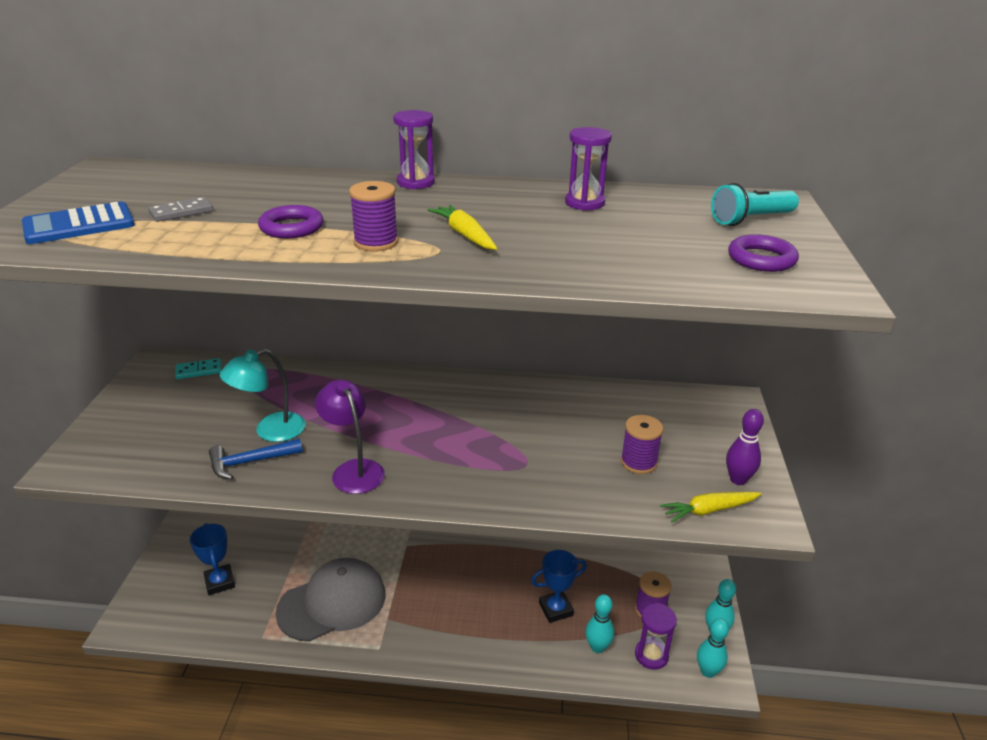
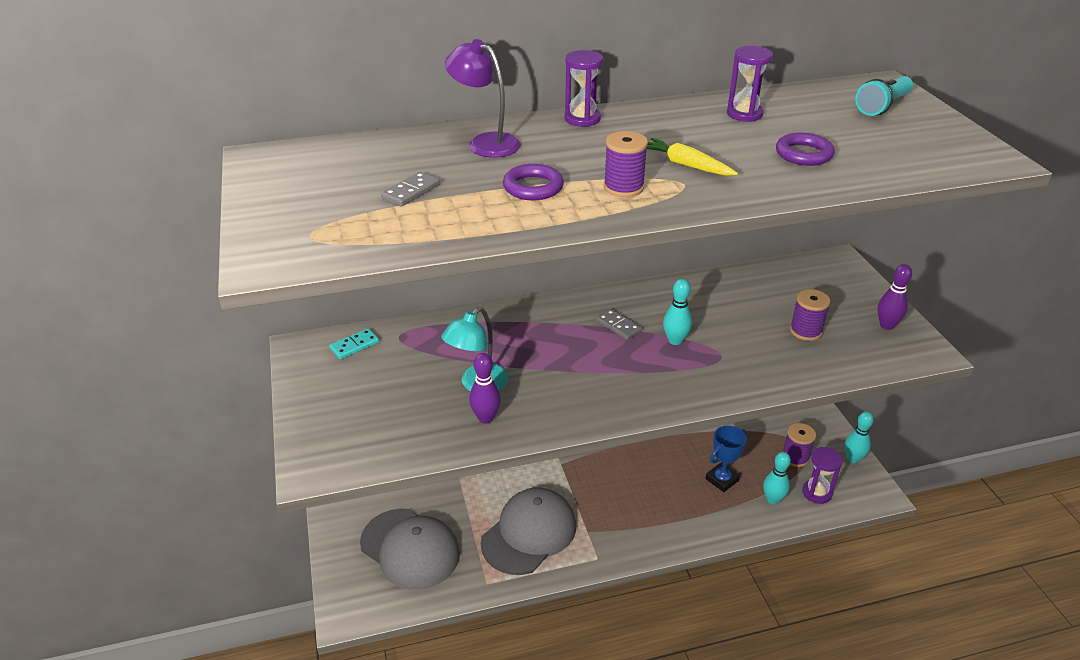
camera: 20 degrees left, 5 degrees up
(79, 225) = (331, 225): blue calculator -> none
(220, 582) = (410, 548): blue trophy -> grey cap
(250, 462) = (486, 418): blue hammer -> purple bowling pin
(353, 470) = (583, 399): purple lamp -> purple lamp (485, 142)
(446, 410) = (618, 326): none -> grey domino
(708, 671) = (864, 491): turquoise bowling pin -> turquoise bowling pin (675, 340)
(709, 510) = (883, 356): yellow carrot -> none
(761, 259) = (924, 142): purple ring -> purple ring (803, 154)

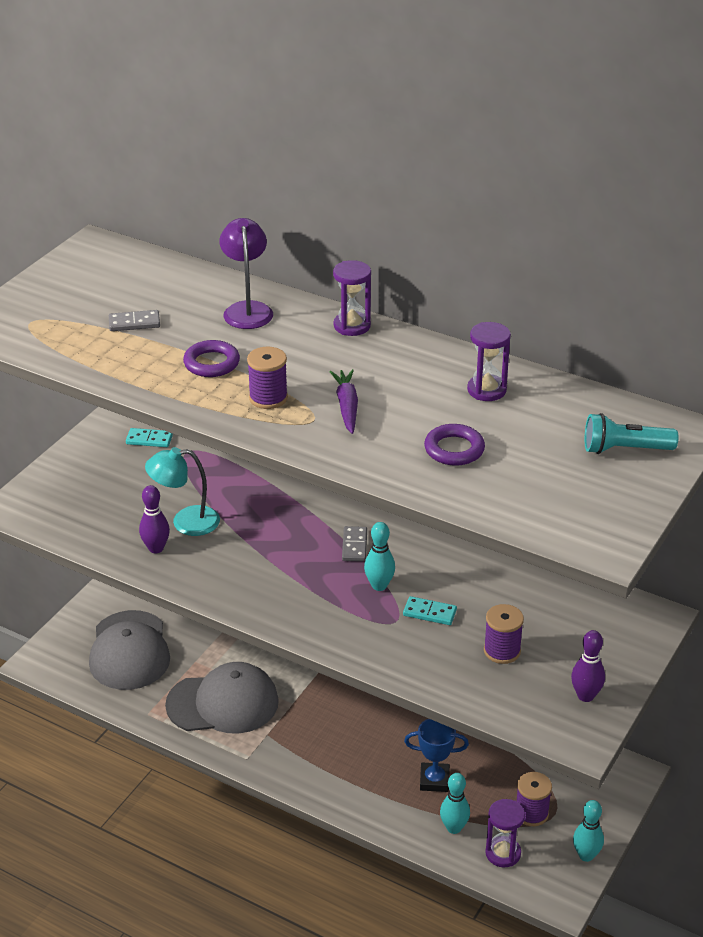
camera: 45 degrees right, 0 degrees up
(686, 165) = (347, 406): yellow carrot -> purple carrot
(731, 337) = (429, 613): none -> turquoise domino

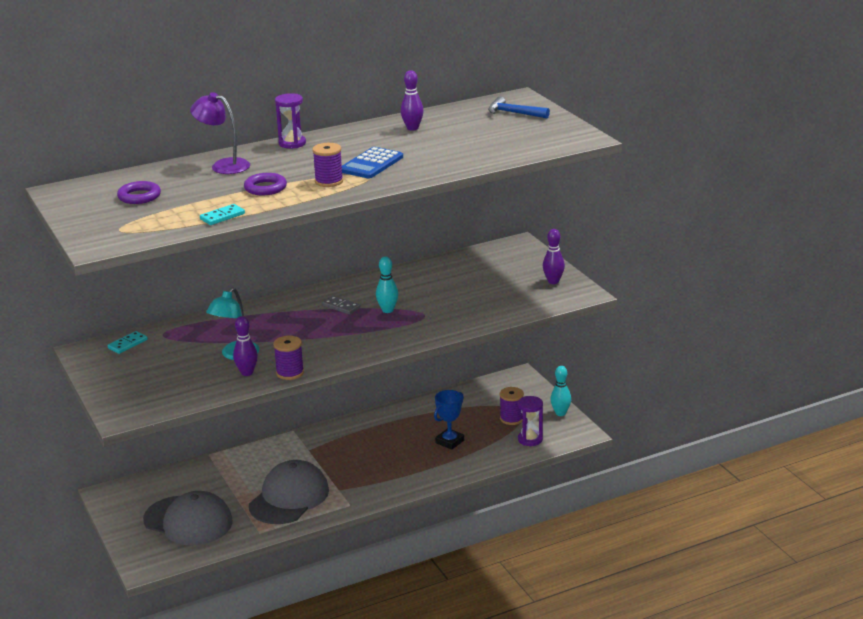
camera: 55 degrees left, 10 degrees down
(134, 323) = (179, 199): grey domino -> none
(347, 406) = (371, 164): purple carrot -> blue calculator
(429, 613) = (431, 303): turquoise domino -> turquoise domino (222, 217)
(454, 449) = (454, 149): purple ring -> purple ring (139, 196)
(454, 828) = (493, 448): turquoise bowling pin -> none
(486, 390) = (412, 128): purple hourglass -> purple bowling pin
(502, 651) = (490, 292): purple spool -> purple spool (290, 373)
(625, 449) = (514, 113): turquoise flashlight -> blue hammer

